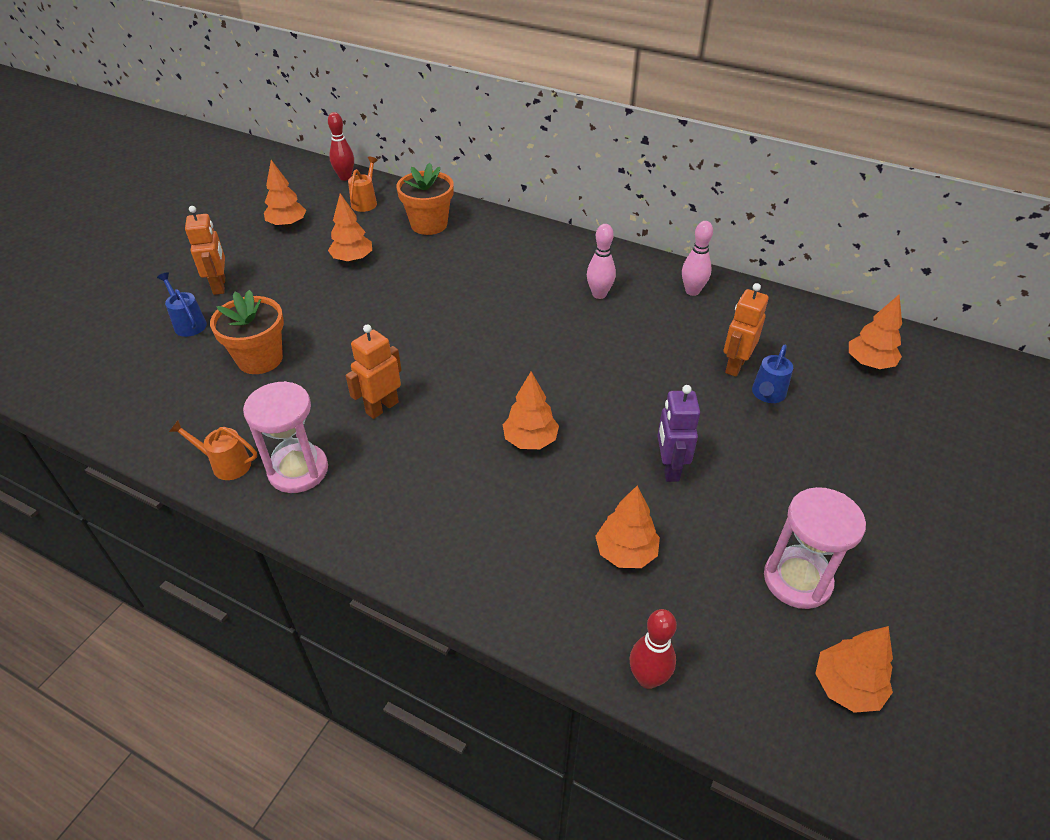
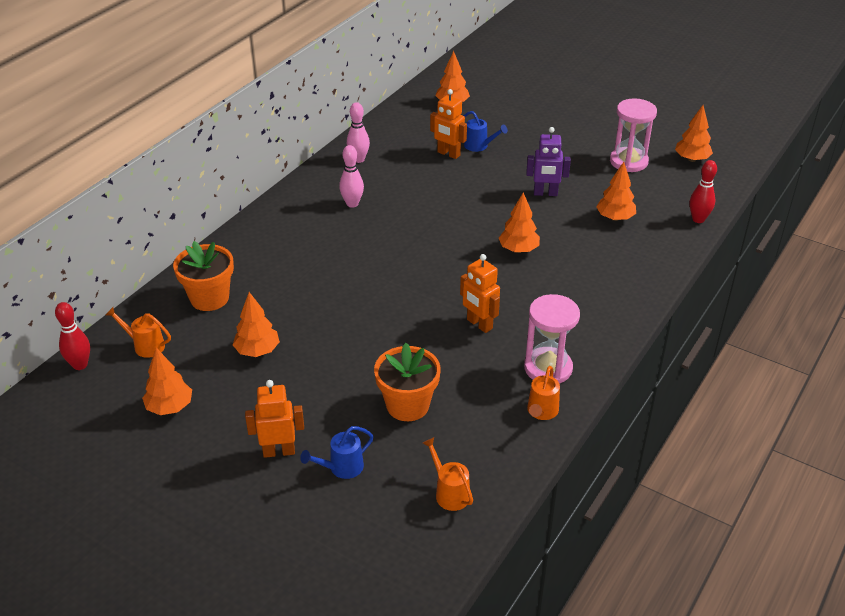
camera: 85 degrees left, 5 degrees down
(133, 394) = (449, 492): none -> orange watering can

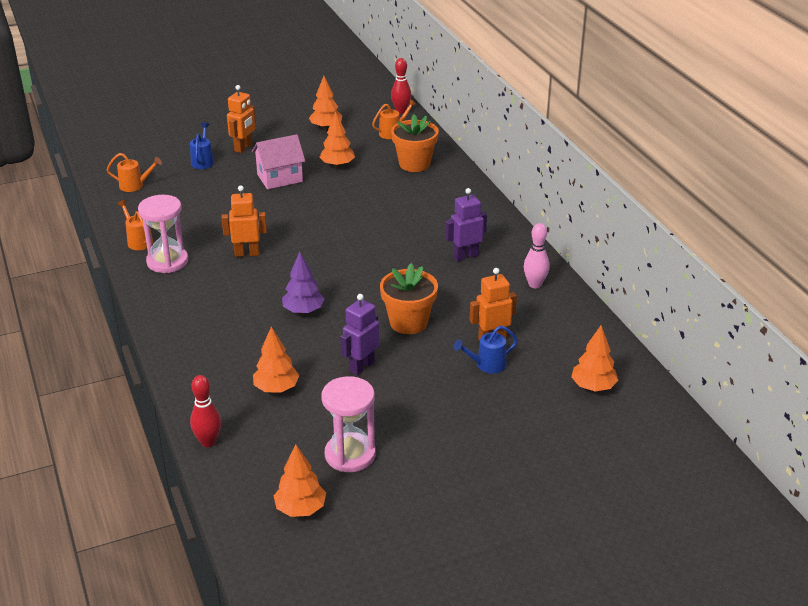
camera: 125 degrees right, 5 degrees down
(323, 379) = (280, 178): none -> pink house
(352, 204) = (465, 256): pink bowling pin -> purple robot
(407, 405) = (216, 197): orange flower pot -> orange flower pot (408, 322)
(518, 249) = (303, 311): orange tree -> purple tree

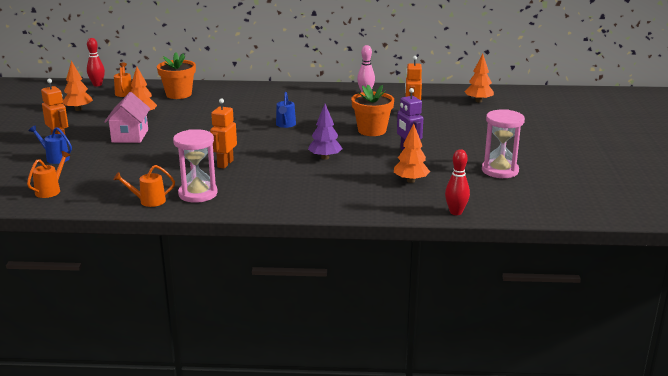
camera: 65 degrees left, 10 degrees down
(300, 509) = (546, 194): orange tree -> none
(465, 256) = (313, 103): purple robot -> none
(486, 365) = (437, 120): blue watering can -> blue watering can (285, 125)

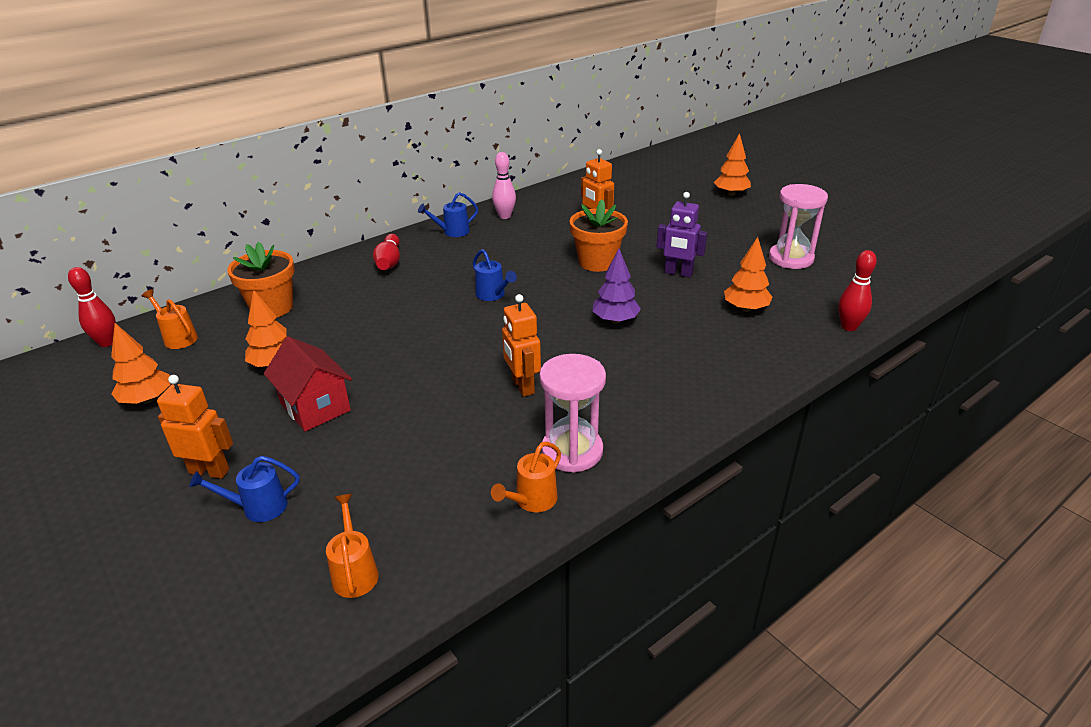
camera: 40 degrees left, 10 degrees up
(130, 136) = (315, 406): pink house -> red house
(264, 94) = (389, 262): none -> red bowling pin
(321, 91) = (452, 232): none -> blue watering can
(478, 101) = (628, 185): orange tree -> orange tree (731, 194)

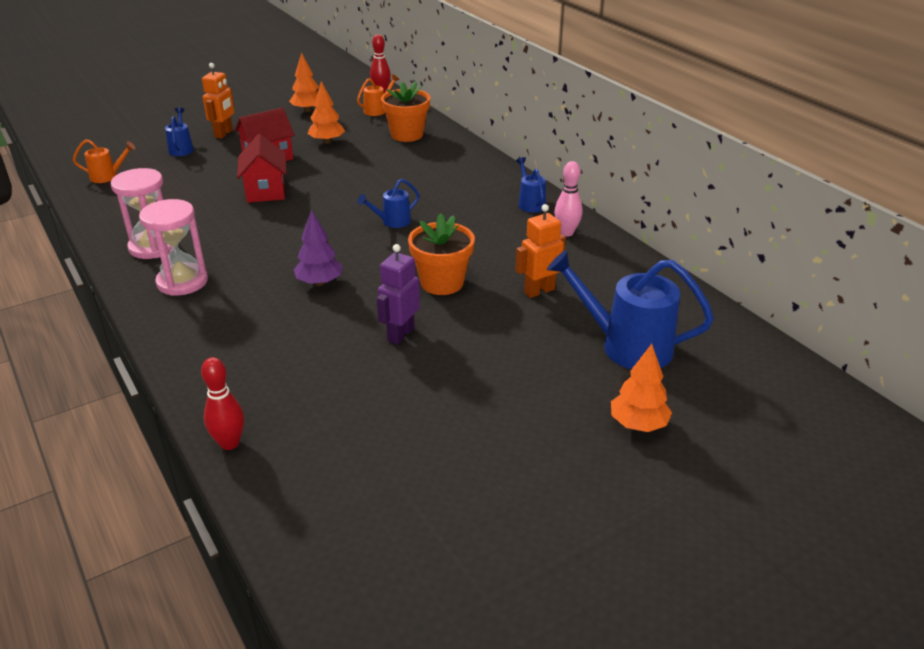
camera: 95 degrees right, 0 degrees up
(389, 262) = (471, 175): red bowling pin -> none
(419, 389) = (266, 191): none -> red house
(522, 386) = (244, 231): orange robot -> none
(531, 501) = (116, 229): orange watering can -> none
(654, 196) = (625, 346): none -> blue watering can
(745, 308) = (304, 370): orange tree -> none
(791, 258) = (411, 437): pink hourglass -> pink hourglass (182, 282)

